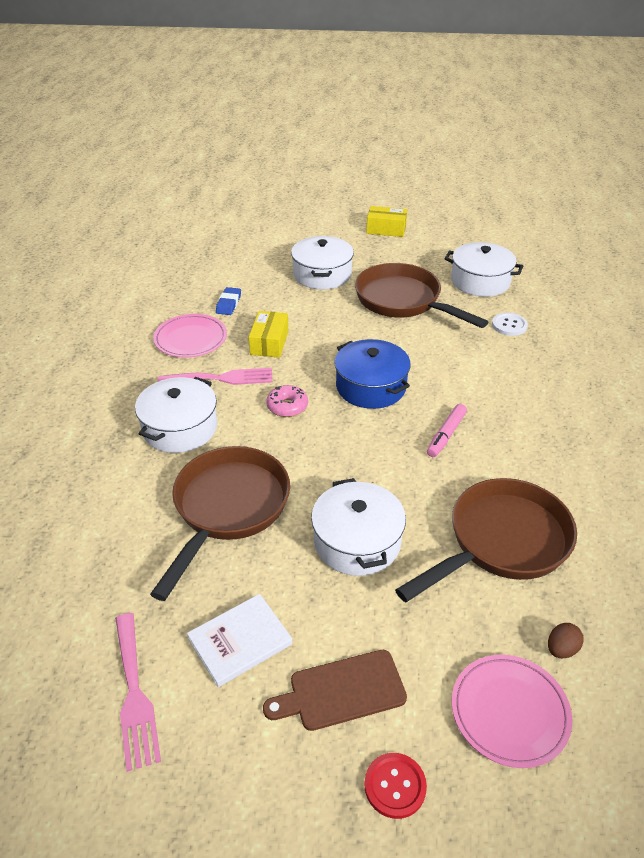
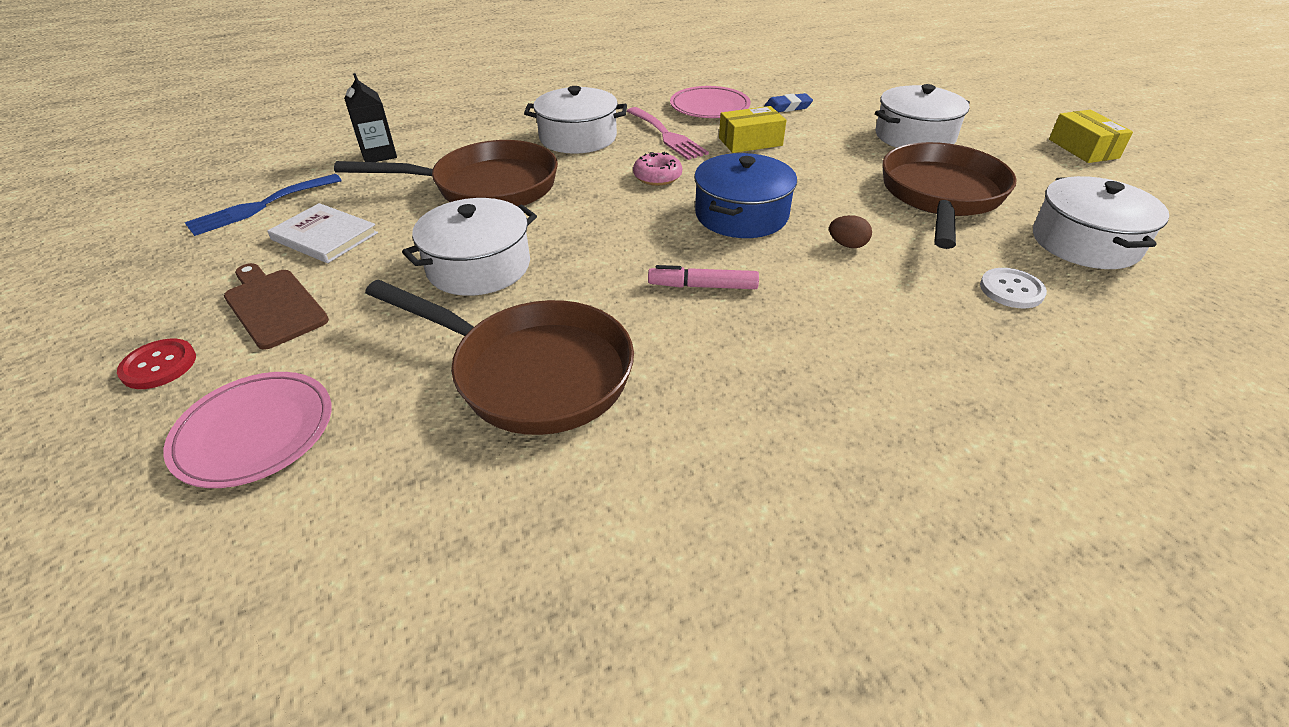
camera: 65 degrees right, 0 degrees up
(91, 576) = (379, 155): none -> black carton
(134, 694) = (260, 206): pink fork -> blue fork
(561, 649) = (362, 464): brown egg -> brown egg (847, 245)

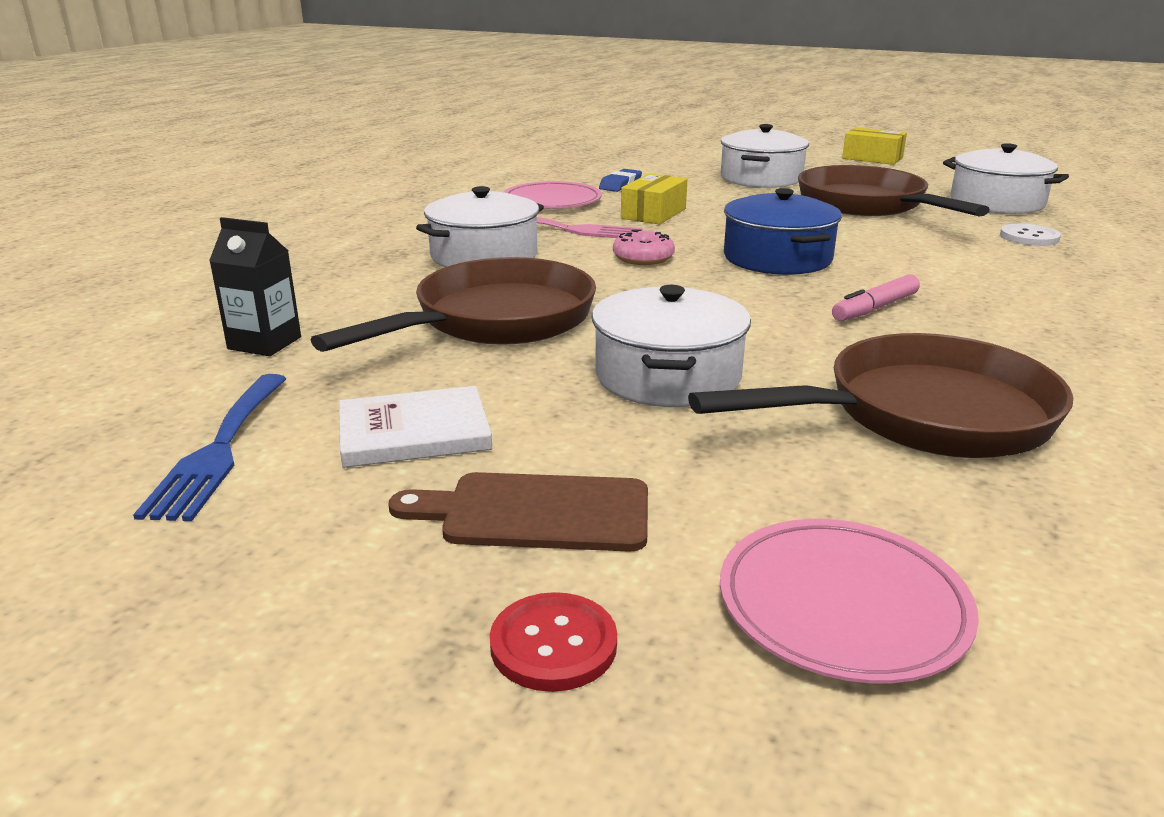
camera: 45 degrees left, 15 degrees down
(847, 245) = (890, 249): brown egg -> none

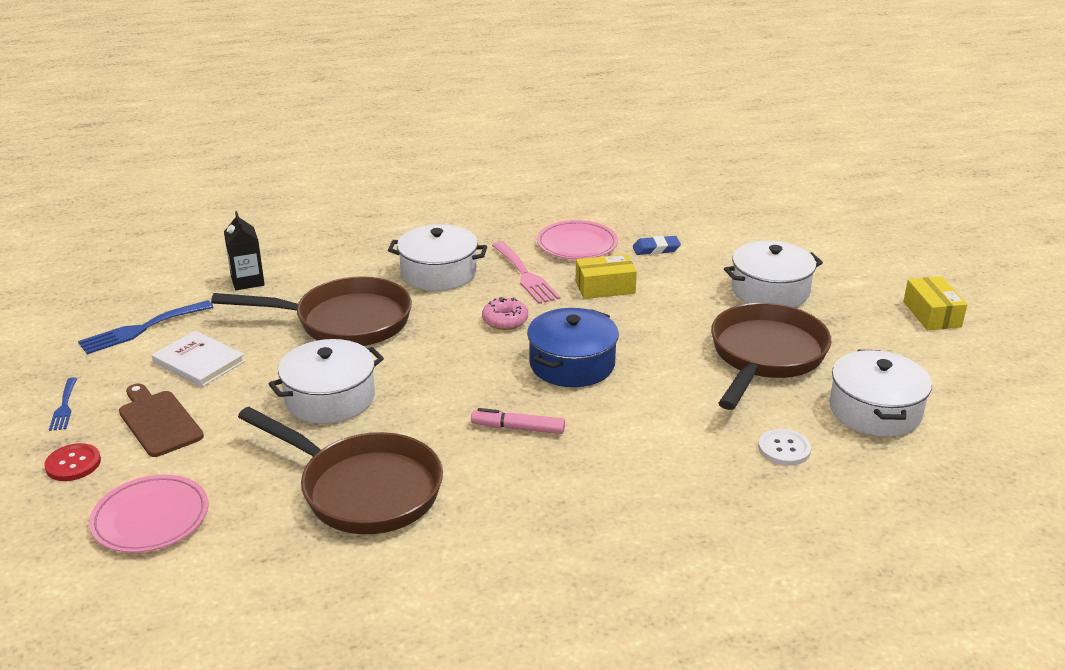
camera: 50 degrees right, 5 degrees up
(329, 597) = (64, 407): none -> blue fork

